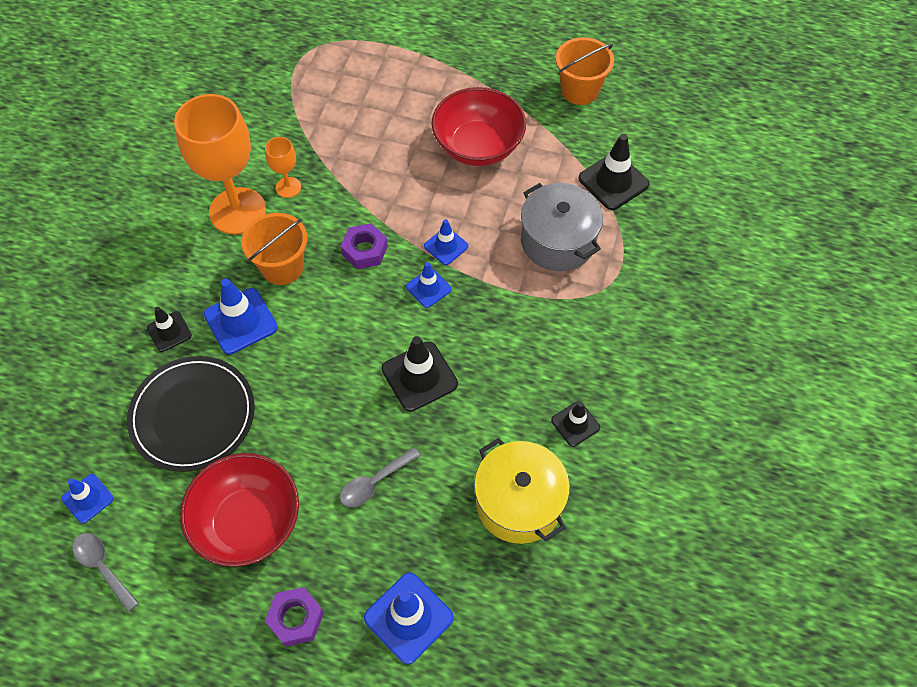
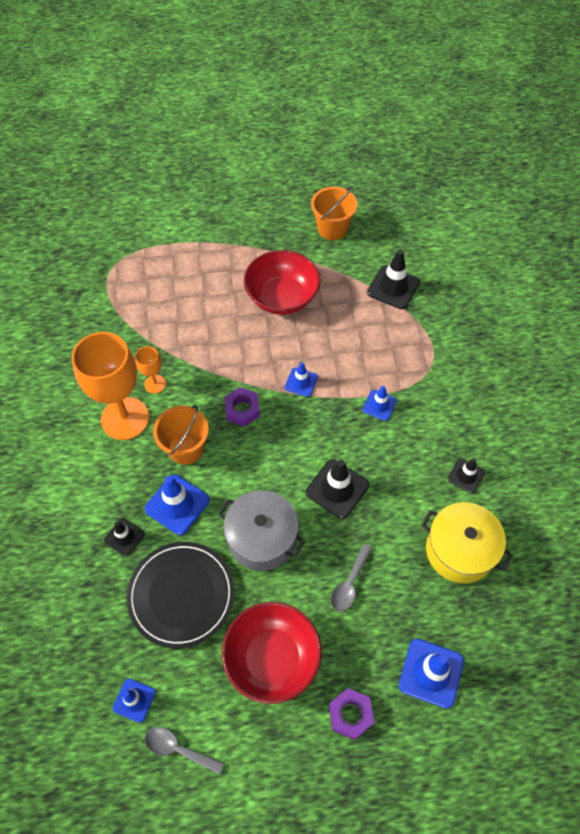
camera: 25 degrees left, 0 degrees up
(428, 288) = (306, 419): blue traffic cone -> blue traffic cone (379, 405)
(558, 241) = (379, 346): grey pot -> grey pot (262, 538)

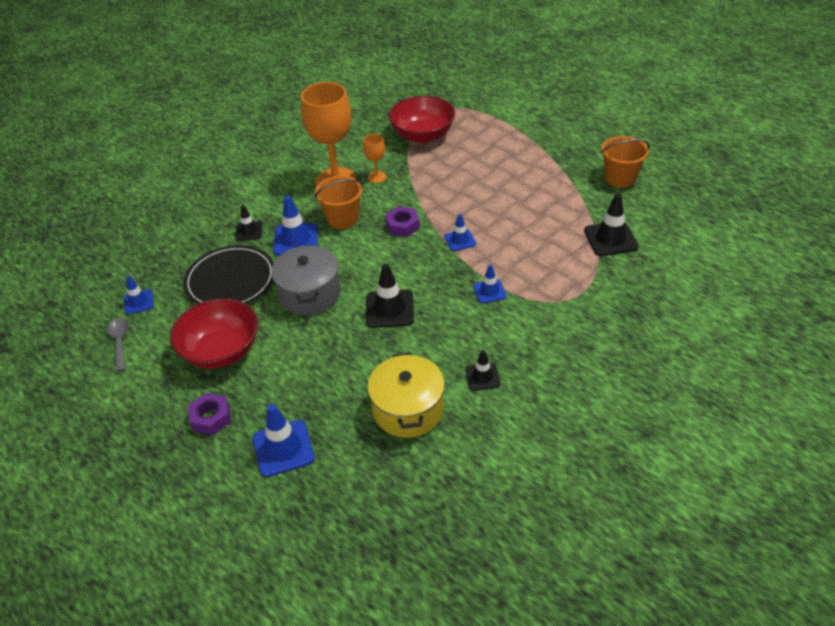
camera: 55 degrees right, 15 degrees down
(282, 297) = (522, 190): red bowl -> red bowl (423, 135)
(349, 583) = (317, 359): grey spoon -> none

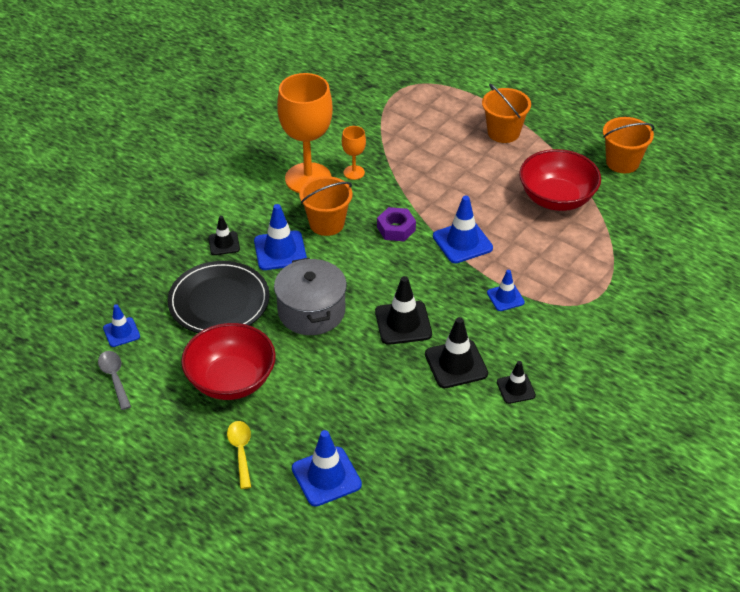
camera: 10 degrees left, 0 degrees up
(211, 418) = (241, 451): purple nut -> yellow spoon
(408, 409) = (446, 428): yellow pot -> none
(423, 135) = (395, 119): red bowl -> red bowl (556, 198)
(460, 240) = (462, 242): blue traffic cone -> blue traffic cone, size x1.65
(516, 149) = (503, 132): none -> orange bucket
(610, 239) = (622, 232): black traffic cone -> black traffic cone (456, 364)

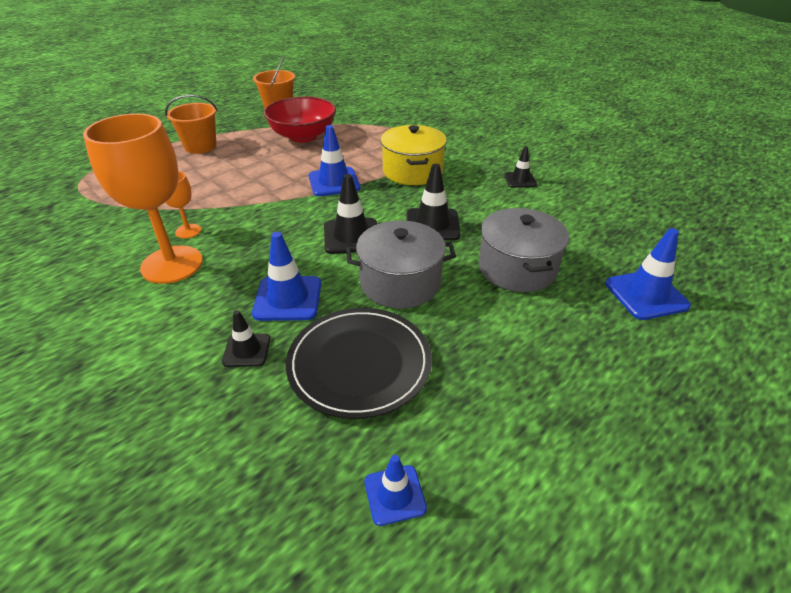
camera: 80 degrees left, 5 degrees down
(114, 378) = (498, 510): grey spoon -> none
(231, 380) = (507, 361): red bowl -> none
(241, 451) = (625, 361): yellow spoon -> none
(327, 223) = (261, 258): orange bucket -> none
(347, 386) = (517, 268): none -> grey pot
(396, 229) = (295, 214): purple nut -> none
(456, 364) = (490, 203): black traffic cone -> black traffic cone (351, 236)
(505, 297) = (412, 171): blue traffic cone -> yellow pot

